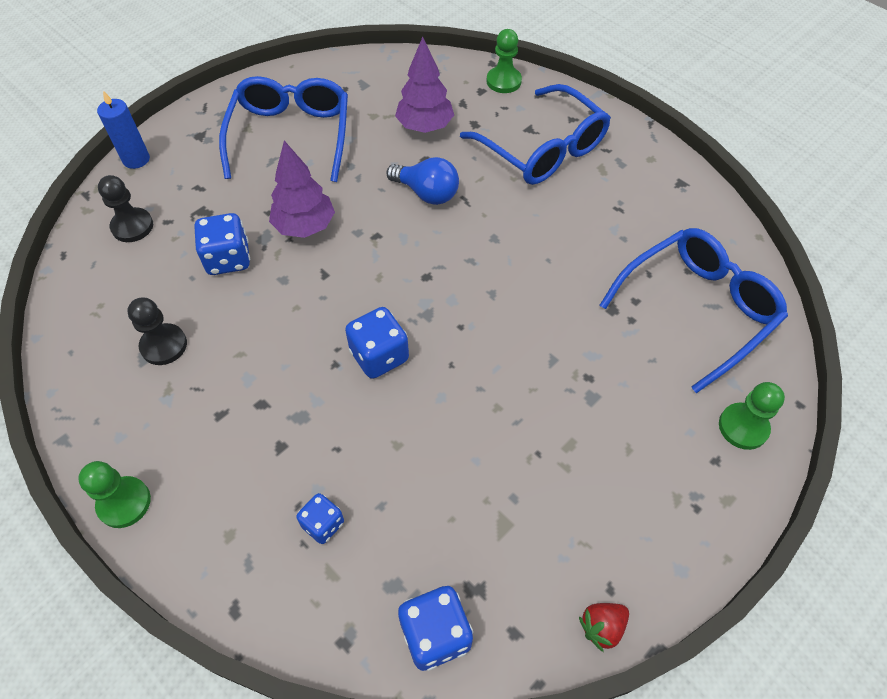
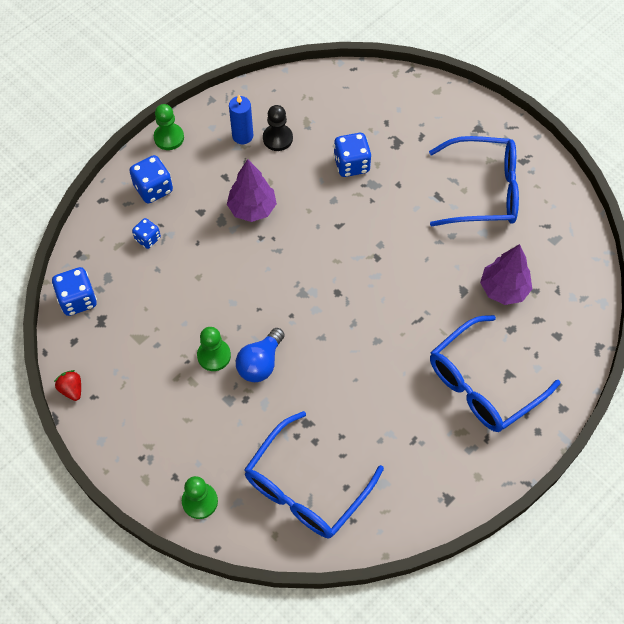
camera: 90 degrees right, 5 degrees up
(132, 226) = (380, 103): black pawn -> none
(136, 159) = (448, 93): blue candle -> blue candle (242, 136)
(305, 226) = (384, 209): purple tree -> purple tree (252, 208)
(379, 356) = (267, 264): blue dice -> blue dice (153, 189)
(427, 193) = (423, 292): blue light bulb -> blue light bulb (260, 363)
(503, 81) = (573, 355): green pawn -> green pawn (214, 355)
(697, 309) = (306, 487): blue glasses -> blue glasses turned 75 degrees clockwise

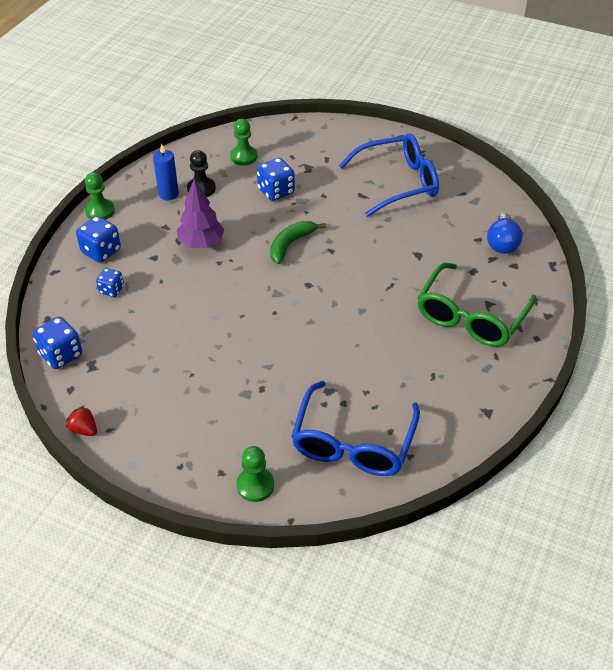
camera: 20 degrees left, 15 degrees down
(214, 355) = (215, 363): green pawn -> green pawn (243, 156)
(260, 363) = (263, 356): blue light bulb -> blue light bulb (502, 243)
(339, 237) = (290, 244): none -> green banana
(483, 384) = (471, 316): blue glasses -> green glasses
(503, 289) = (451, 245): purple tree -> none

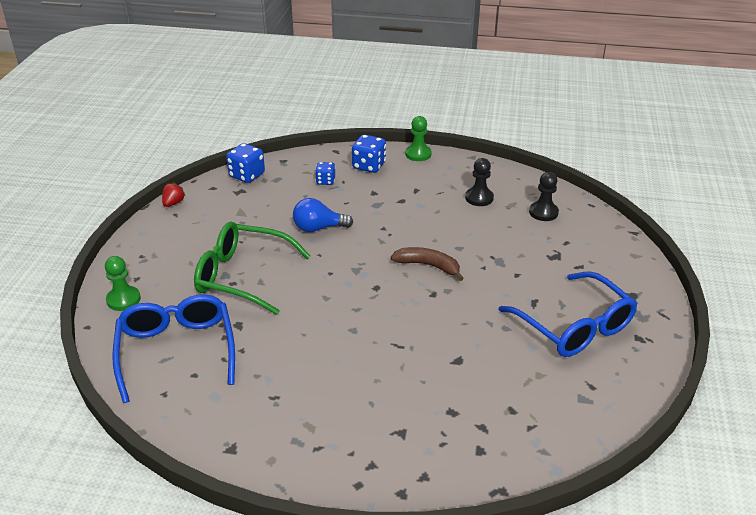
camera: 75 degrees right, 10 degrees down
(168, 194) = (460, 182): blue candle -> none
(201, 243) = (403, 213): purple tree -> none
(243, 156) = (543, 212): green pawn -> black pawn
(276, 191) = (503, 242): blue dice -> none
(290, 244) = (428, 266): green banana -> brown banana
(353, 442) = (176, 351): blue glasses -> blue glasses turned 75 degrees clockwise
(471, 316) = (374, 418): green glasses -> green glasses (243, 276)
(502, 243) = (515, 434): blue light bulb -> blue light bulb (318, 228)

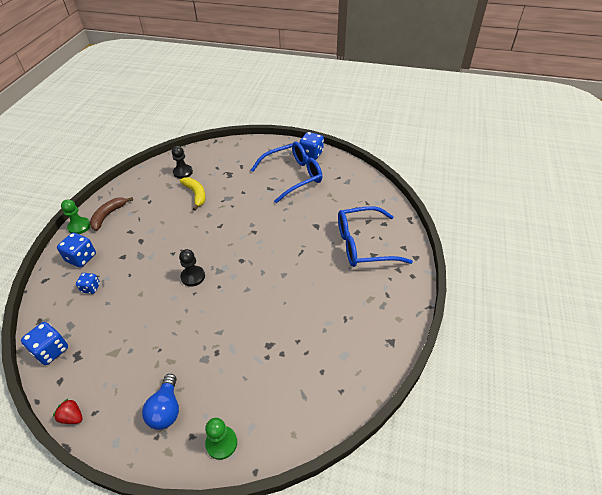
camera: 85 degrees left, 10 degrees up
(176, 351) = (295, 387): blue glasses -> blue glasses (363, 244)
(243, 276) = (209, 345): green glasses -> none
(318, 228) = (159, 293): blue light bulb -> blue light bulb (166, 409)
(428, 266) = (224, 231): brown banana -> brown banana (108, 215)
(479, 198) = (154, 199): black pawn -> black pawn (193, 277)
(498, 231) = (196, 194): none -> yellow banana
(647, 347) = (311, 154): none -> blue dice

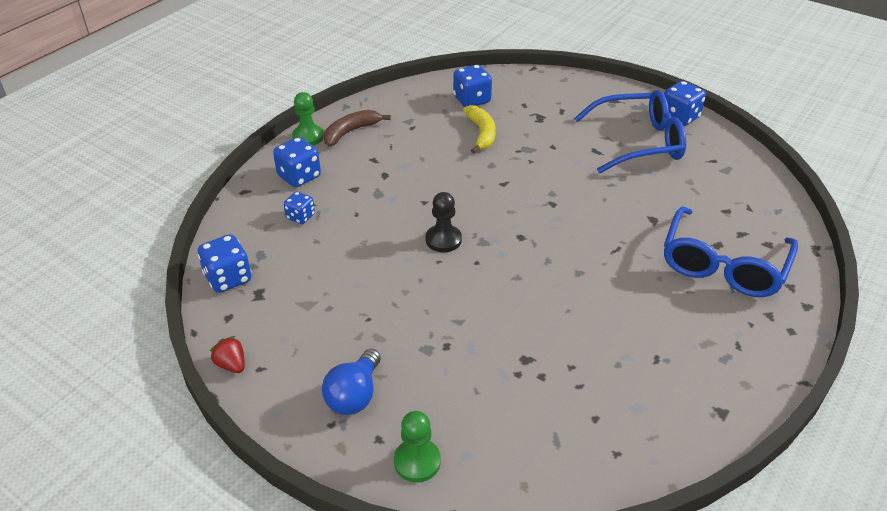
camera: 20 degrees right, 5 degrees down
(183, 172) = (472, 100): black pawn -> blue dice
(363, 244) = (723, 265): blue glasses -> blue glasses turned 75 degrees counterclockwise

